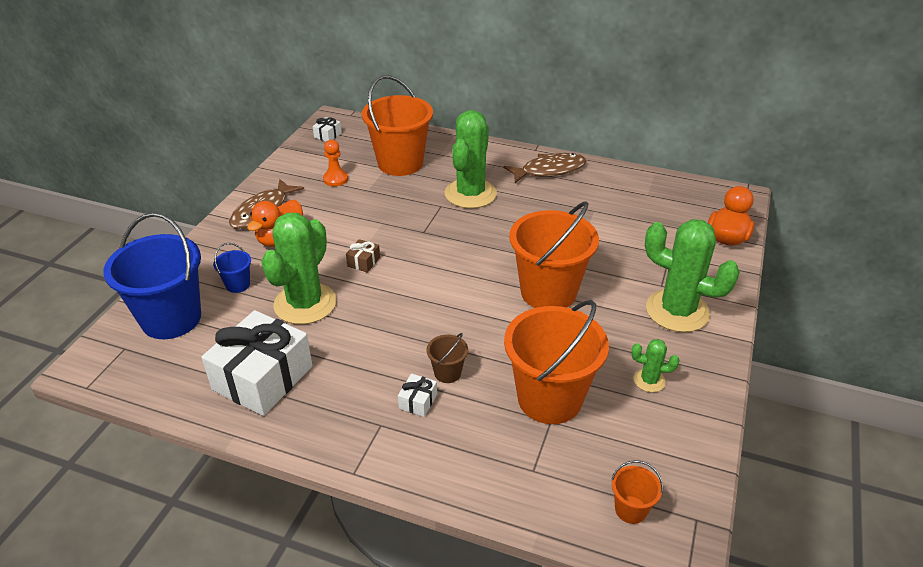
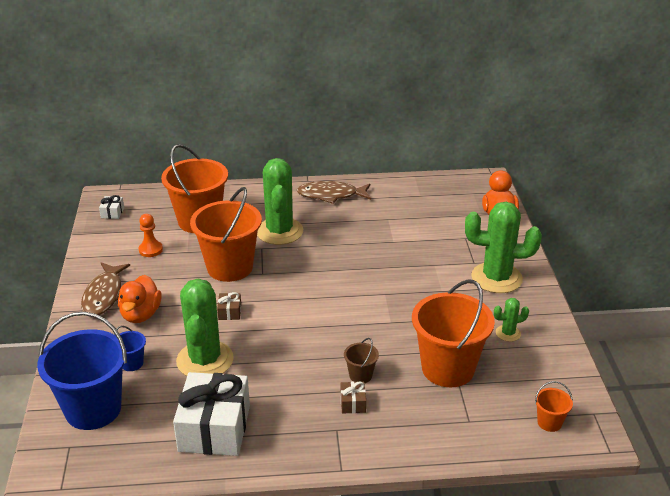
camera: 25 degrees left, 5 degrees down
(418, 401) = (353, 403): white gift -> brown gift
(548, 292) = (395, 292): orange bucket -> orange bucket (230, 267)
(549, 170) = (331, 195): brown fish -> brown fish turned 135 degrees counterclockwise

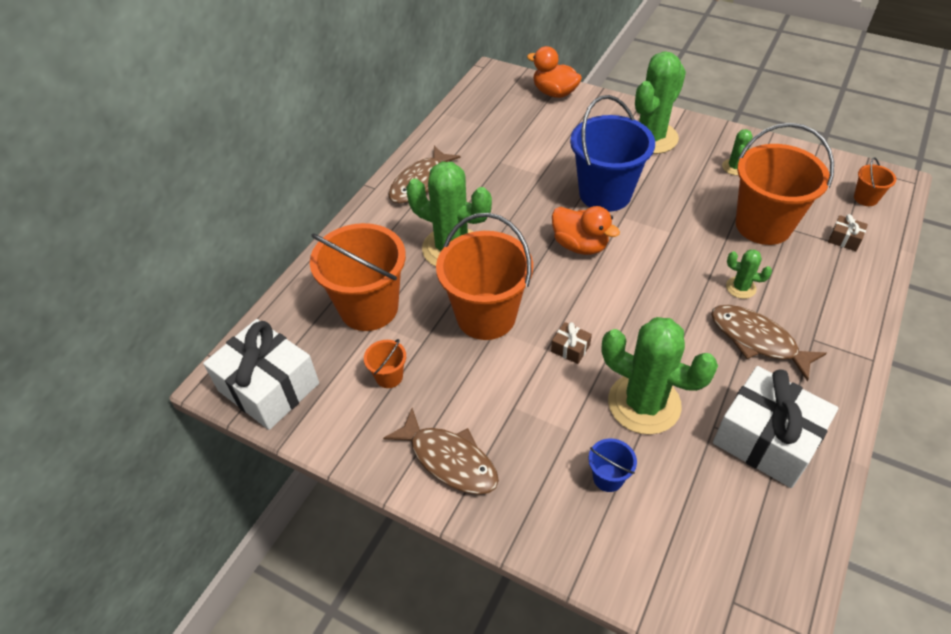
camera: 55 degrees left, 15 degrees up
(93, 409) = (675, 550): blue bucket -> blue bucket (605, 194)
(112, 212) = (269, 387): white gift -> white gift, size x2.46
(141, 314) = (517, 434): orange duck -> orange duck (580, 245)
(150, 250) = (389, 376): orange pawn -> orange bucket
(310, 399) = (757, 340): none -> brown fish
(353, 403) = (780, 311): brown gift -> brown gift (844, 239)
(360, 375) = (740, 288): brown bucket -> green cactus

